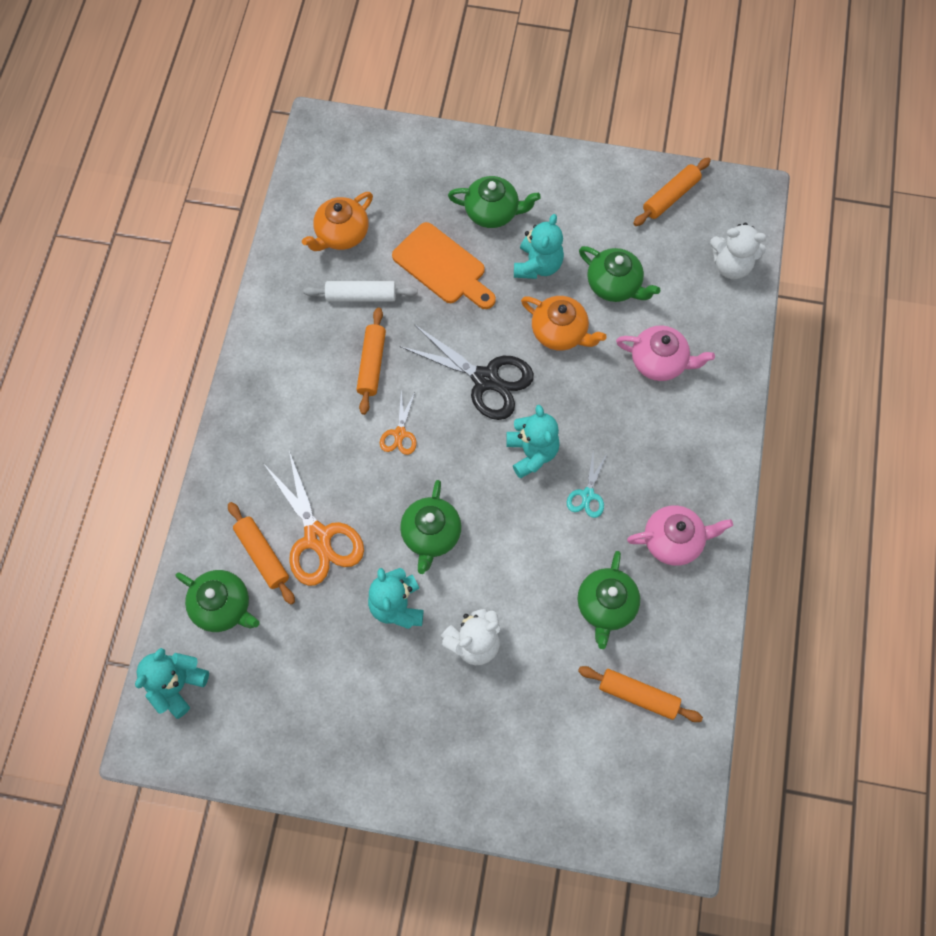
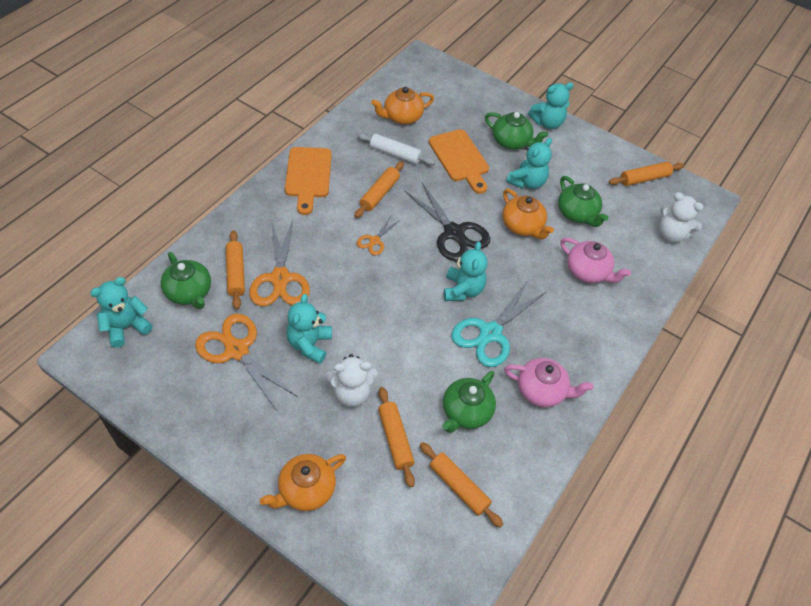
camera: 20 degrees right, 15 degrees down
(273, 378) = (308, 176): none -> orange cutting board
(320, 653) = (237, 350): none -> orange scissors
(431, 535) = (360, 310): green teapot -> none
(484, 777) = (306, 490): none -> orange teapot
(523, 162) = (547, 123): none -> turquoise teddy bear
(547, 674) = (395, 439): none -> orange rolling pin
(588, 495) = (490, 333): turquoise scissors -> turquoise scissors, size x1.98

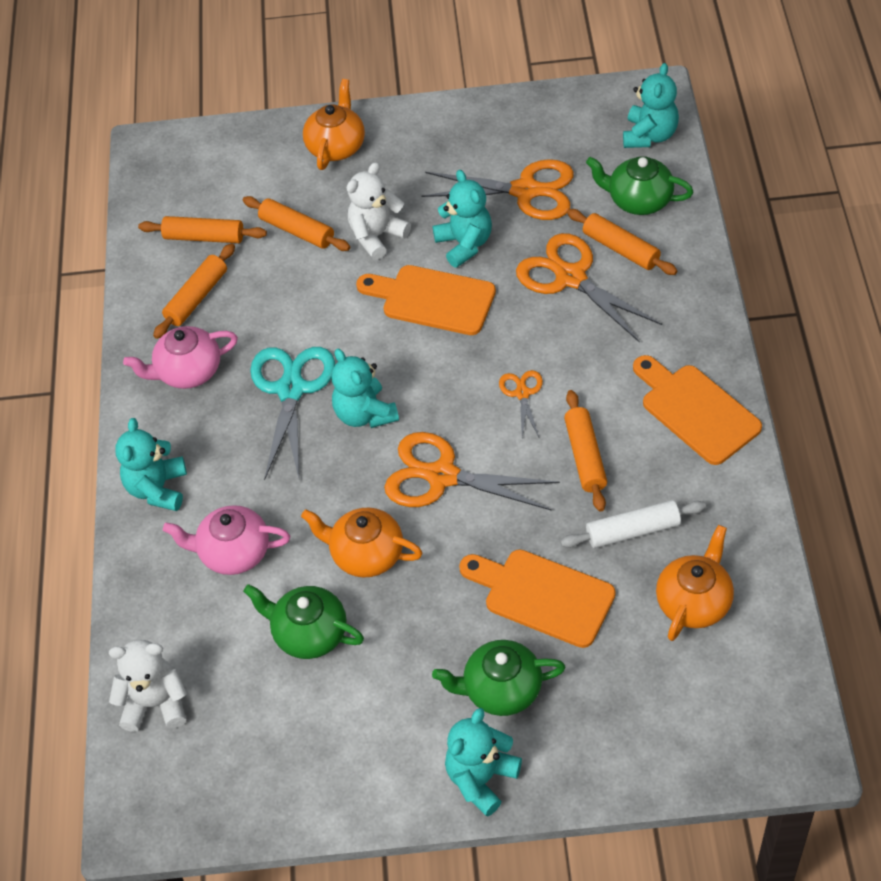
camera: 150 degrees right, 0 degrees up
(364, 325) = (432, 299): none -> orange cutting board
(454, 233) = (442, 476): black scissors -> orange scissors
(466, 412) = (250, 298): green teapot -> none
(527, 182) = (417, 632): turquoise teddy bear -> turquoise teddy bear (157, 489)
(644, 178) = (254, 783): orange rolling pin -> orange rolling pin (197, 297)

